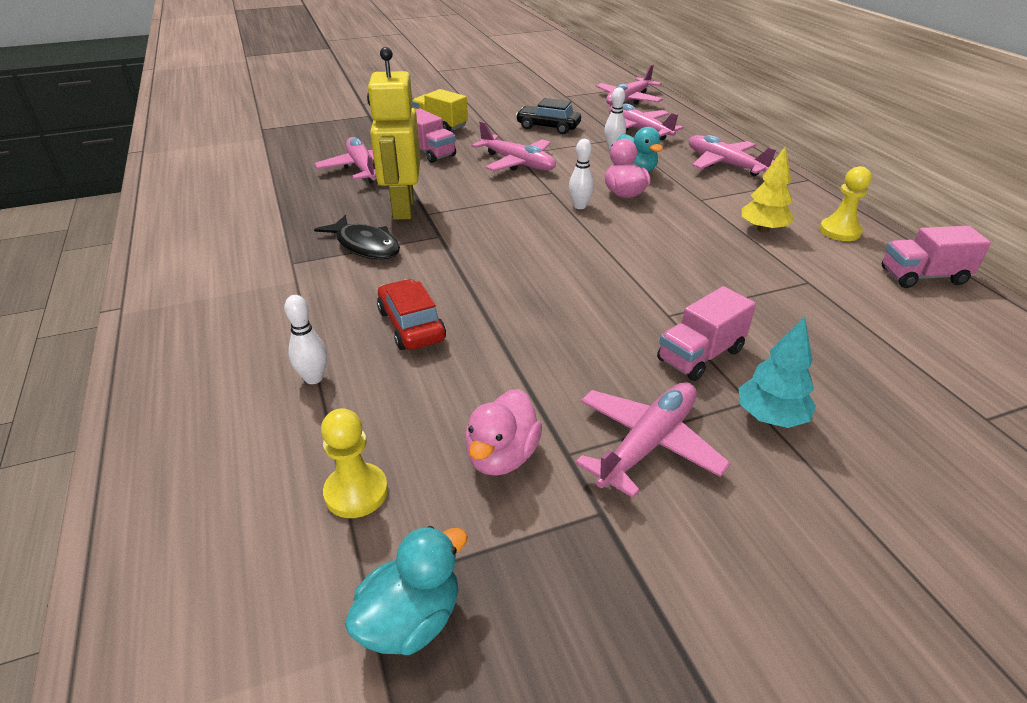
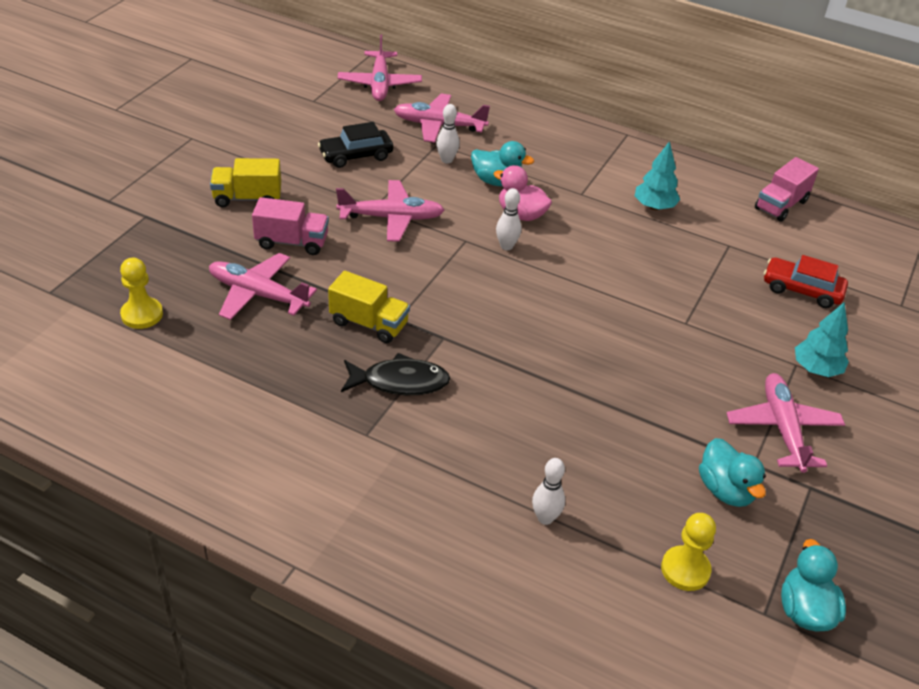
camera: 45 degrees left, 5 degrees up
(402, 208) = (369, 323): yellow robot -> yellow truck
(411, 325) = (544, 433): red car -> red car (801, 290)
(502, 456) = (725, 490): pink duck -> turquoise duck
(700, 355) = (738, 346): pink truck -> none
(724, 164) = (553, 142): pink plane -> none
(763, 229) = (654, 206): yellow tree -> turquoise tree
(840, 231) = (699, 184): yellow pawn -> yellow pawn (142, 314)

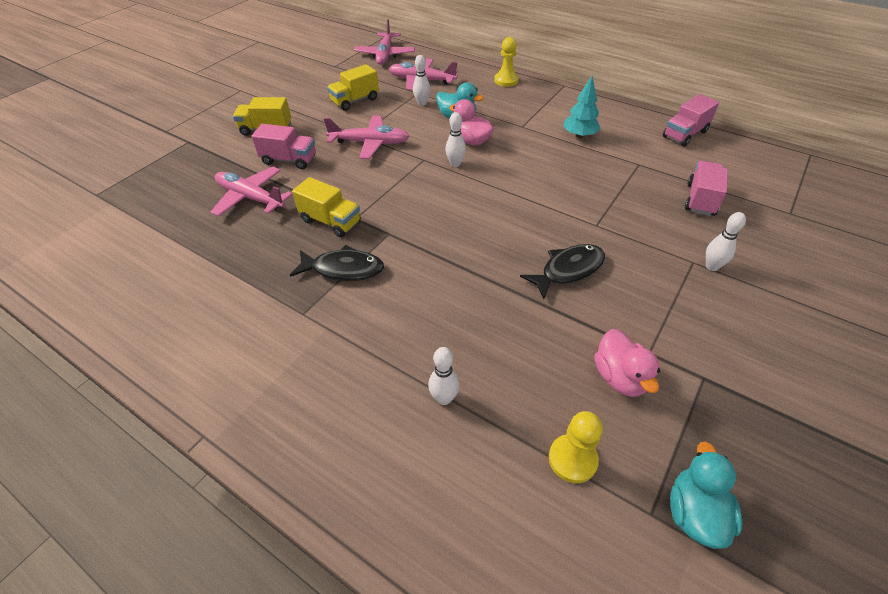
camera: 10 degrees right, 5 degrees up
(142, 314) = (157, 212): yellow pawn -> yellow pawn (506, 80)
(356, 156) = (355, 101): black car -> yellow truck
(659, 377) = (568, 270): none -> black fish
(725, 490) = (620, 377): turquoise duck -> pink duck
(782, 428) = (678, 319): pink plane -> none
(801, 290) = (700, 199): red car -> pink truck
(816, 369) = (712, 266): turquoise tree -> white bowling pin

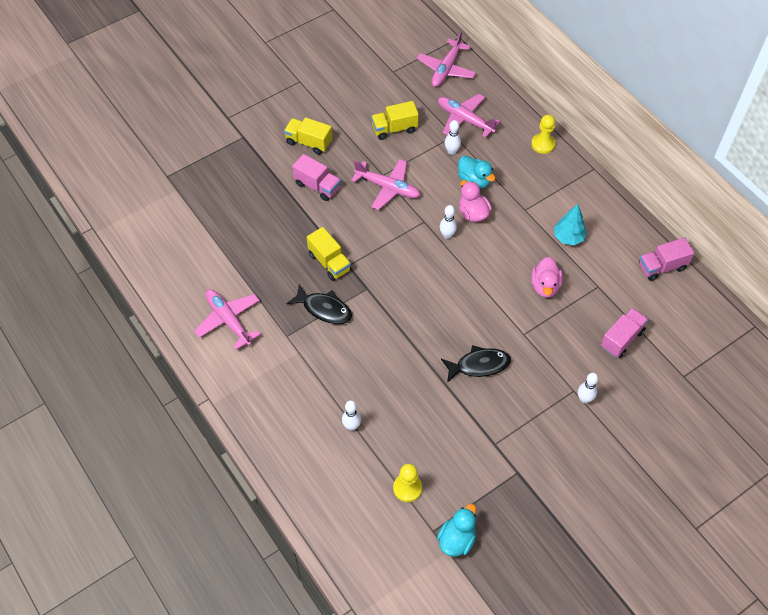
camera: 20 degrees right, 10 degrees up
(250, 198) = (278, 218): pink plane -> pink plane (228, 320)
(620, 377) = (465, 452): pink duck -> pink duck (545, 286)

